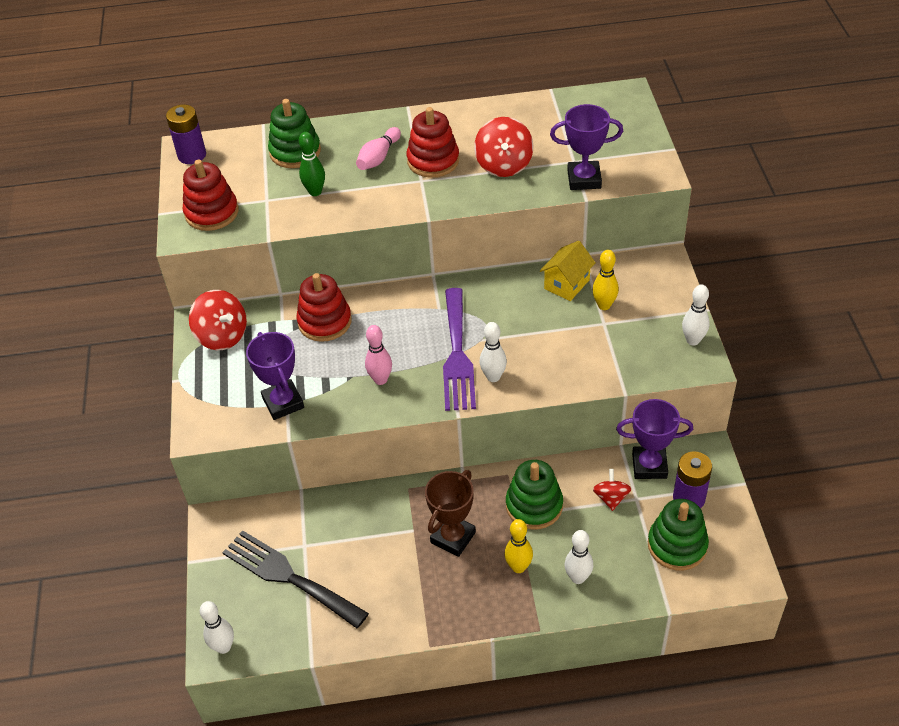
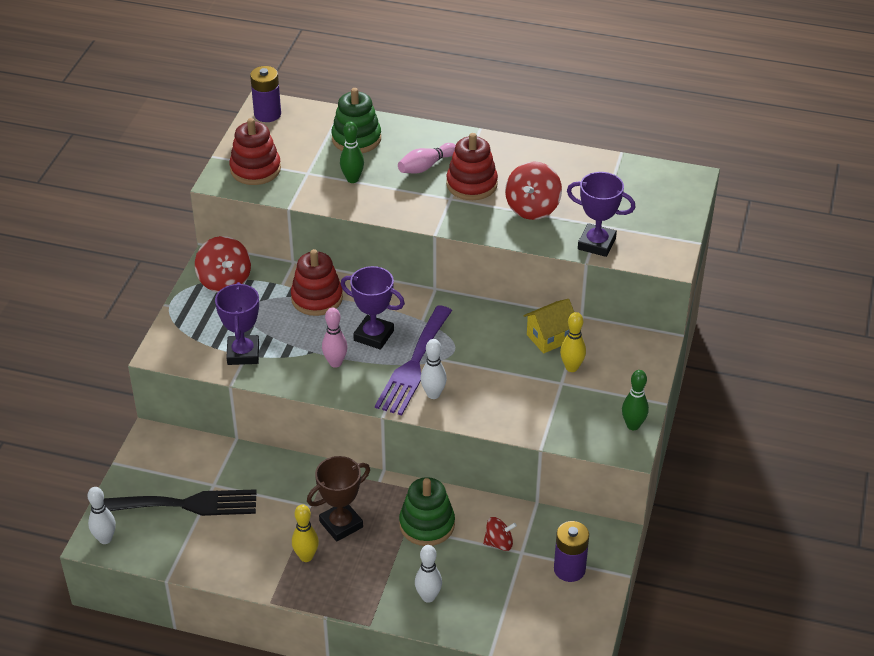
camera: 20 degrees right, 5 degrees down
(288, 577) = (187, 504): black fork -> black fork turned 120 degrees clockwise
(518, 567) = (382, 569): yellow bowling pin -> yellow bowling pin (306, 557)
(611, 498) = (499, 543): red spinning top -> red spinning top turned 60 degrees clockwise
(649, 466) = (551, 529): purple trophy -> purple trophy (373, 336)
(677, 545) = (533, 604): green stacking toy -> none
(693, 340) = (633, 425): white bowling pin -> green bowling pin

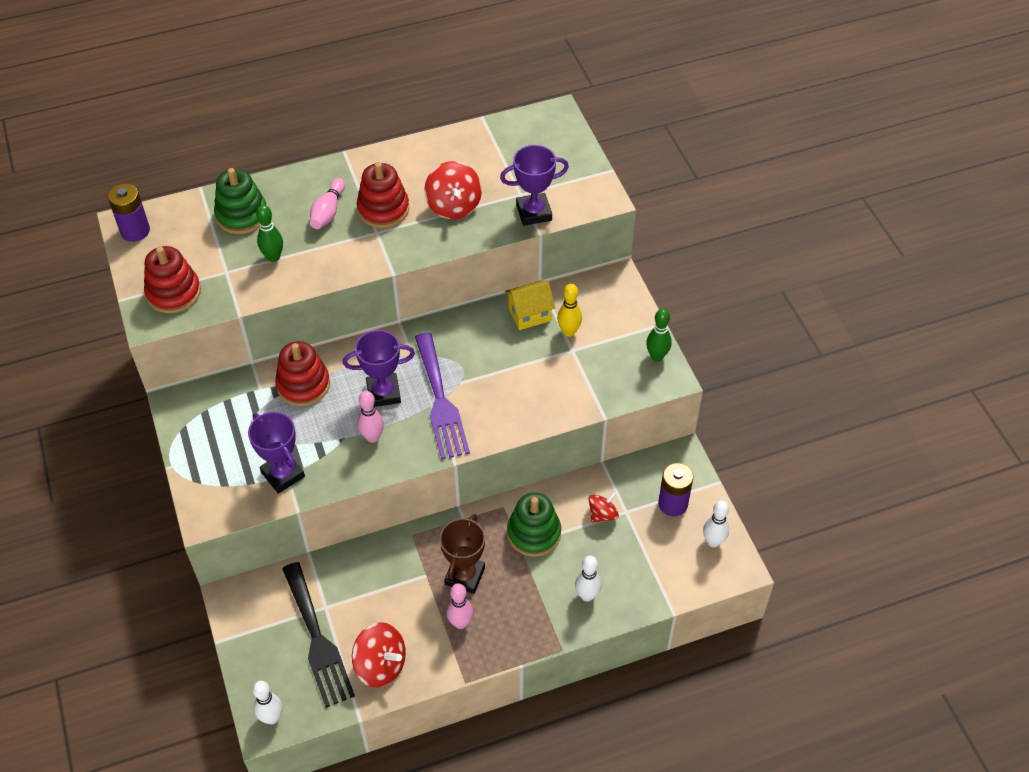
camera: 35 degrees left, 10 degrees up
(187, 504) = (317, 640): black fork -> black fork turned 105 degrees clockwise
(224, 281) = (204, 414): red spinning top -> red spinning top (381, 665)
(306, 557) = (460, 623): yellow bowling pin -> pink bowling pin
(433, 394) = (479, 419): white bowling pin -> white bowling pin (713, 541)
(549, 338) = (529, 314): yellow house -> yellow house turned 45 degrees clockwise

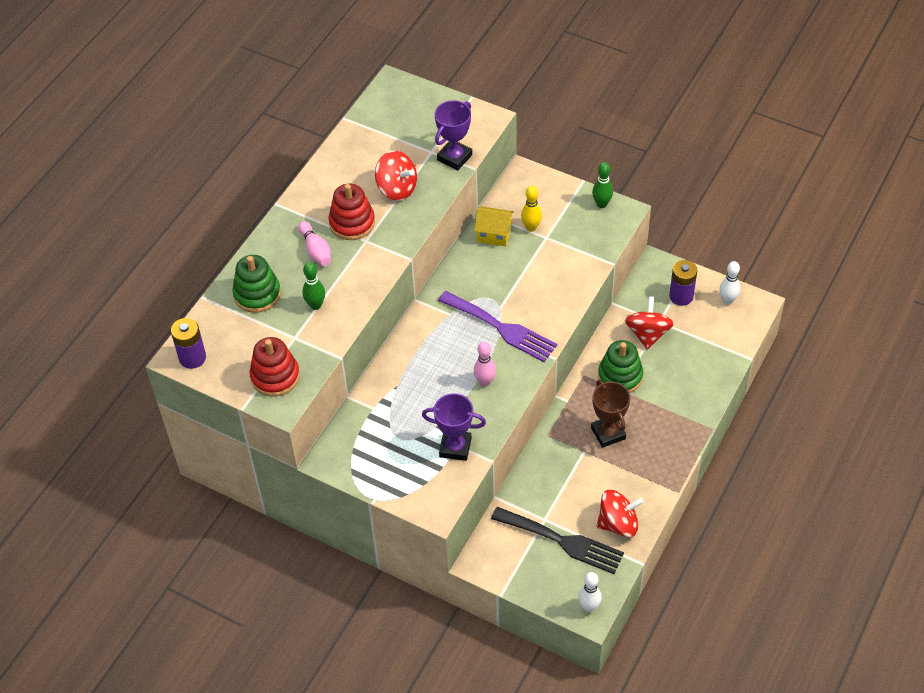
camera: 40 degrees left, 0 degrees up
(303, 385) = (400, 384): red stacking toy -> none
(383, 393) = (459, 350): purple trophy -> none
(460, 623) = (637, 461): pink bowling pin -> none
(529, 314) = (494, 234): yellow house -> yellow house turned 75 degrees clockwise
(587, 595) = (691, 387): white bowling pin -> none
(602, 514) = (648, 333): red spinning top -> red spinning top, size x1.65

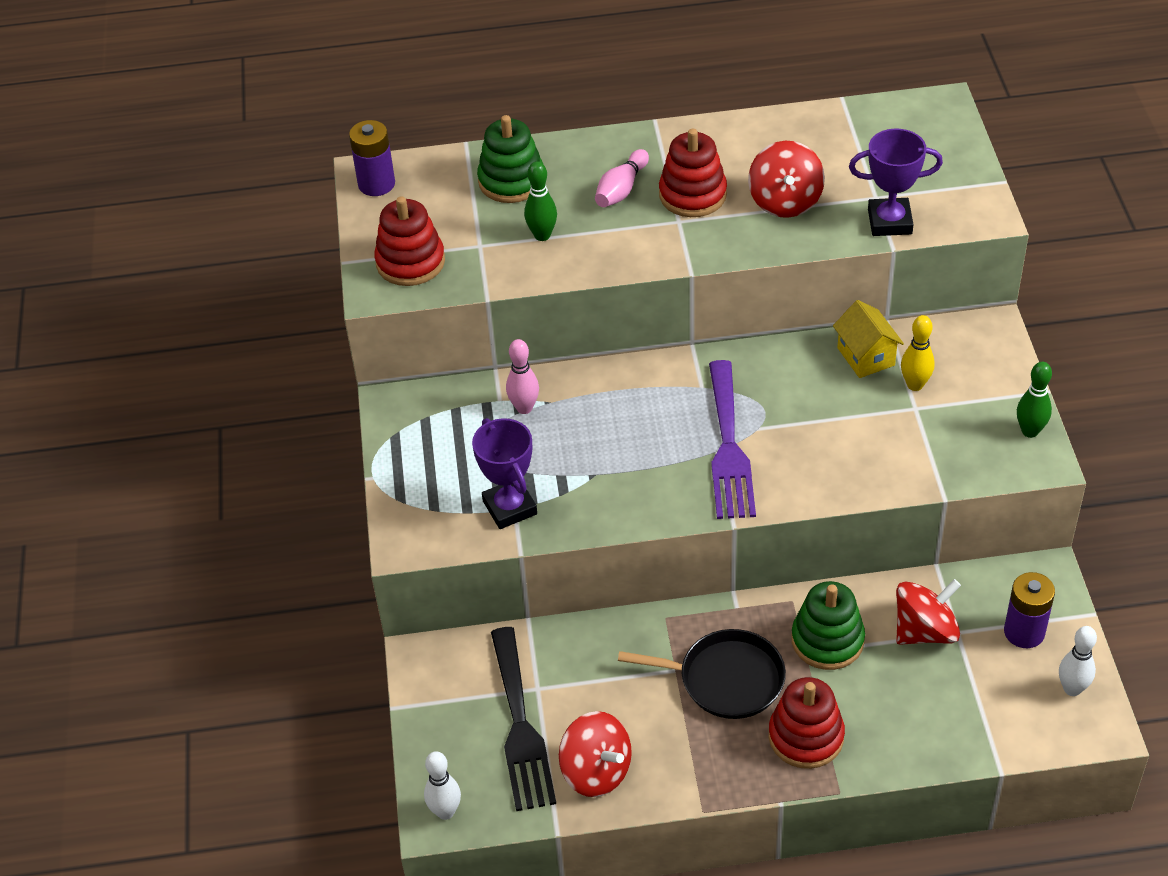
camera: 55 degrees right, 5 degrees down
(485, 381) = (632, 479): pink bowling pin -> pink bowling pin (524, 408)
(608, 433) = (726, 679): brown trophy -> black pan
(669, 422) = (806, 736): none -> red stacking toy

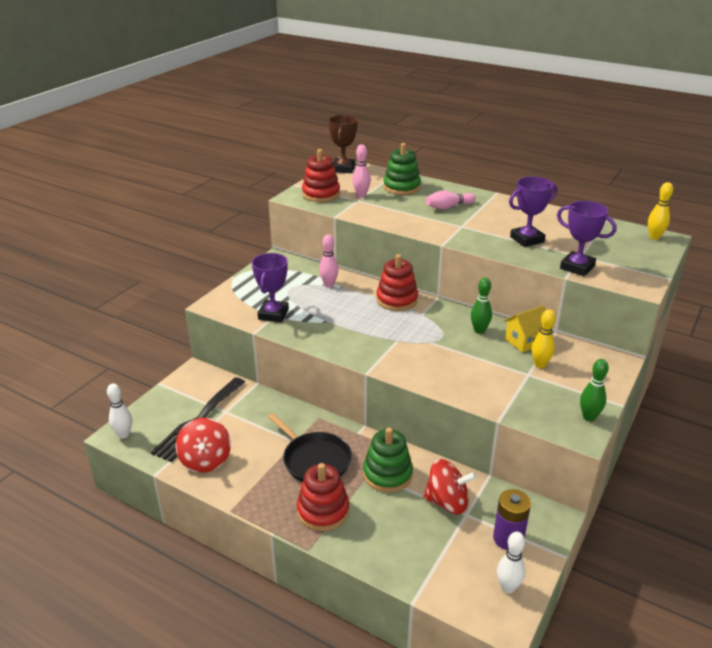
camera: 35 degrees right, 15 degrees down
(376, 184) = (343, 169): purple battery -> brown trophy
(472, 231) = (361, 195): none -> pink bowling pin
(542, 235) = (390, 207): green bowling pin -> green bowling pin (479, 331)
(692, 195) = (481, 220): red stacking toy -> red stacking toy (397, 300)
(728, 448) = (405, 342): purple fork -> none
(785, 201) = (527, 239): red spinning top -> purple trophy
(866, 356) = (525, 341): yellow house -> yellow house turned 45 degrees clockwise
(928, 110) = (654, 237): none -> yellow bowling pin

